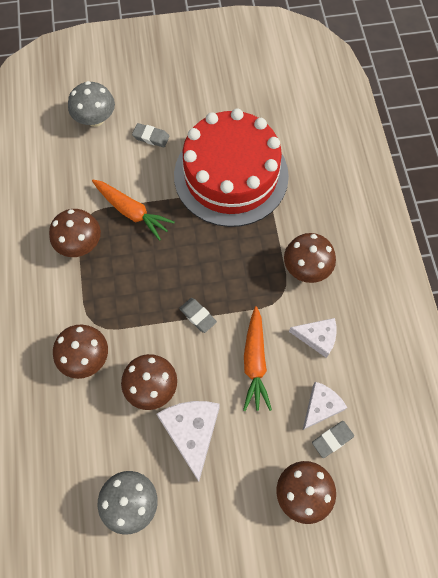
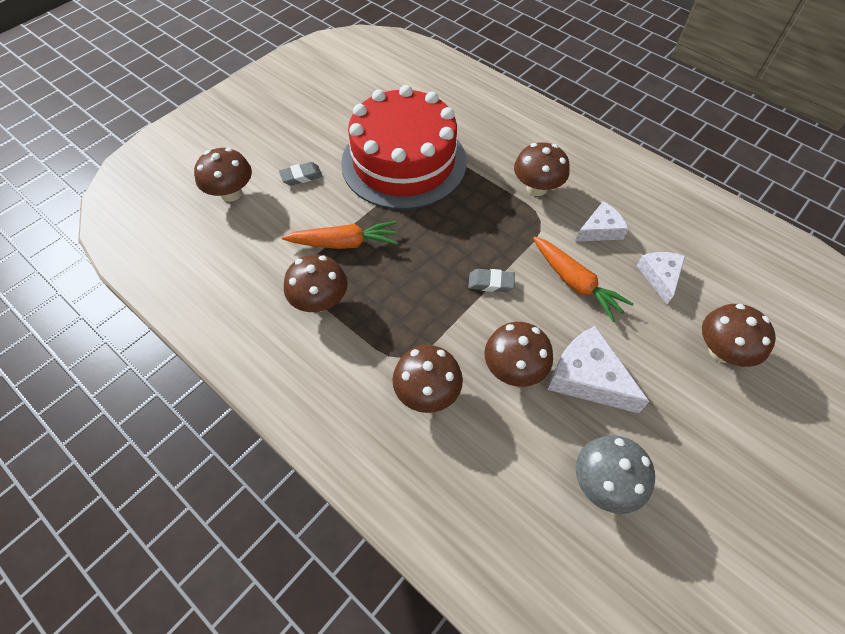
camera: 40 degrees left, 10 degrees down
(95, 119) = (231, 193): grey mushroom -> brown mushroom
(332, 439) = (695, 293): grey eraser -> none

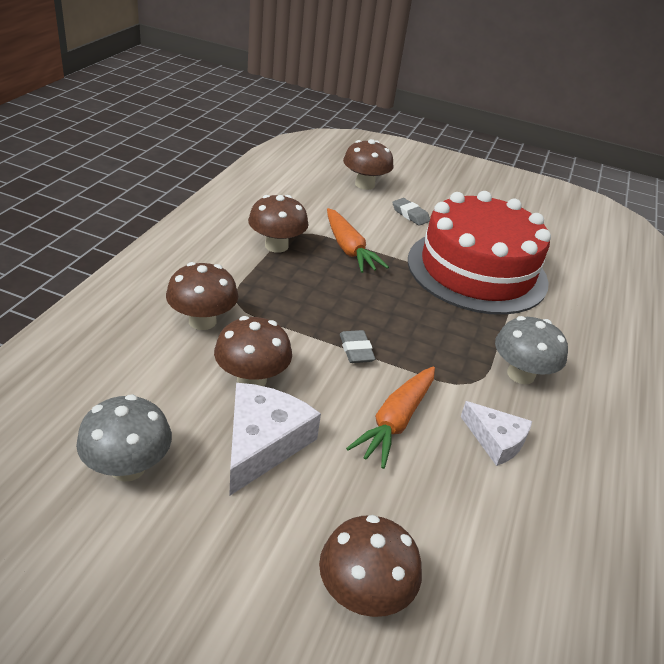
camera: 65 degrees right, 20 degrees down
(537, 188) = (521, 374): brown mushroom -> grey mushroom
(660, 276) = (456, 510): white cheese -> none

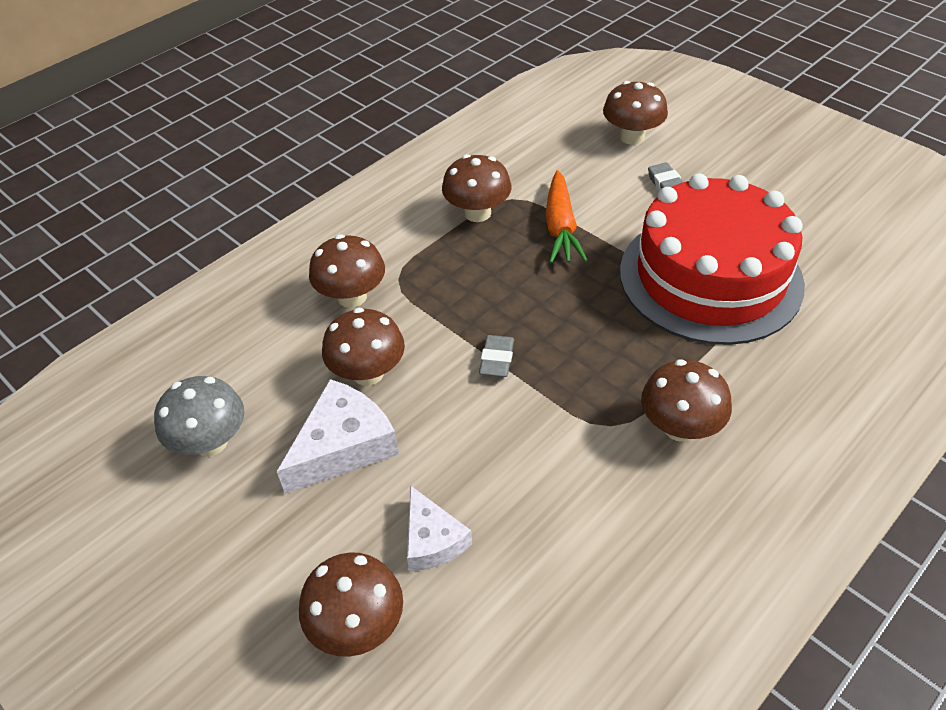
camera: 30 degrees right, 10 degrees up
(395, 421) = (493, 453): orange carrot -> none
(496, 440) = (596, 502): white cheese -> white cheese (432, 540)
(521, 374) = (680, 427): grey mushroom -> brown mushroom

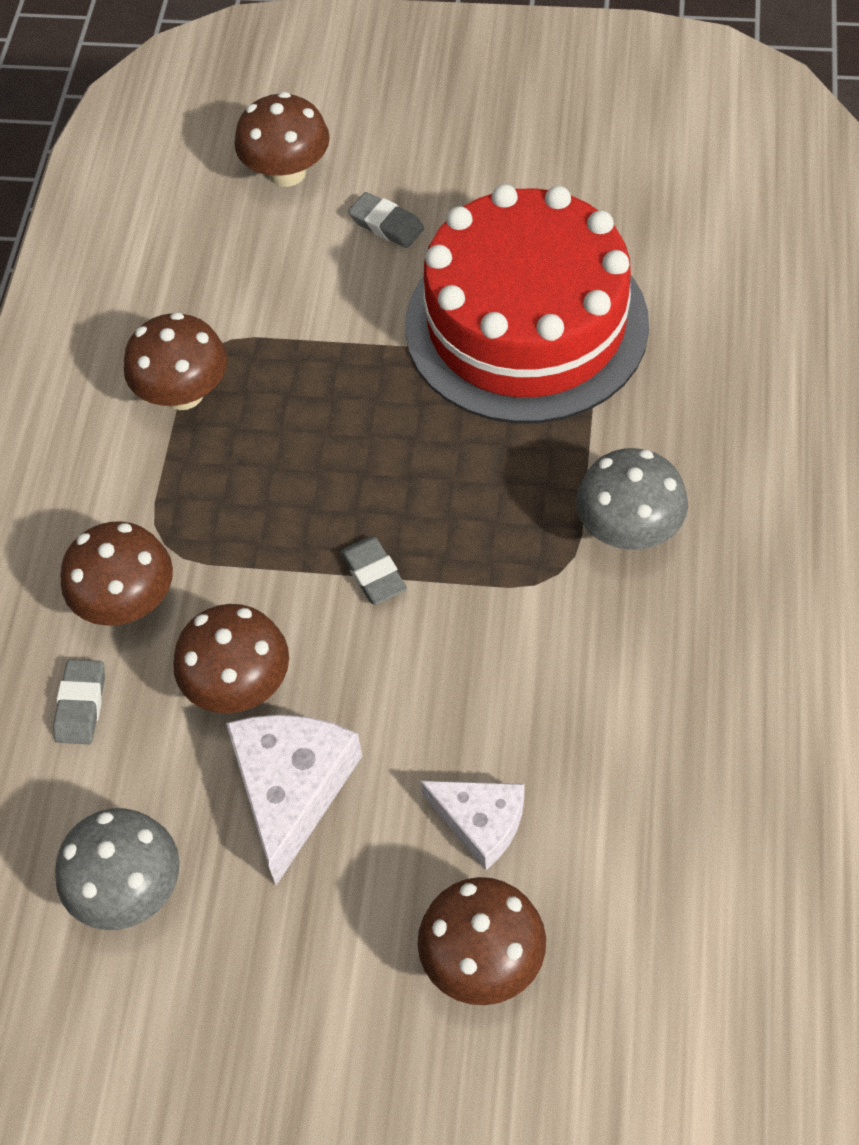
camera: 35 degrees left, 10 degrees up
(280, 333) = (81, 705): none -> grey eraser
(560, 227) = (304, 354): orange carrot -> none
(680, 427) = (629, 530): brown mushroom -> grey mushroom

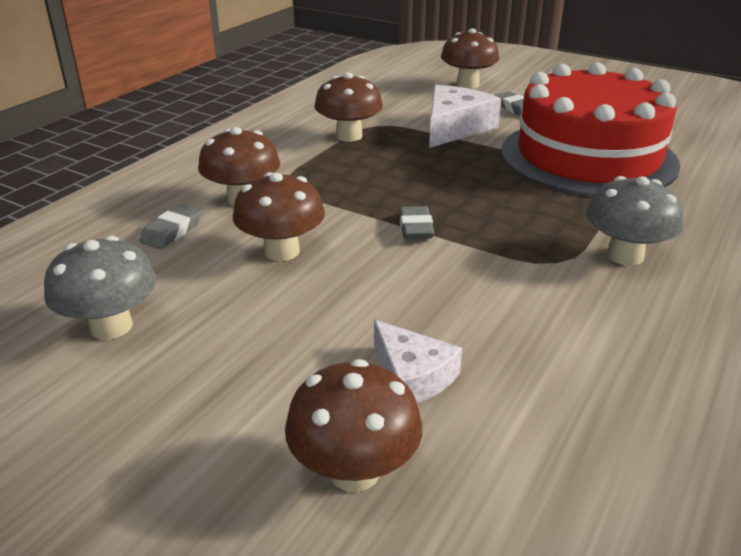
camera: 20 degrees right, 25 degrees down
(291, 789) = (275, 310): white cheese -> white cheese (454, 127)

